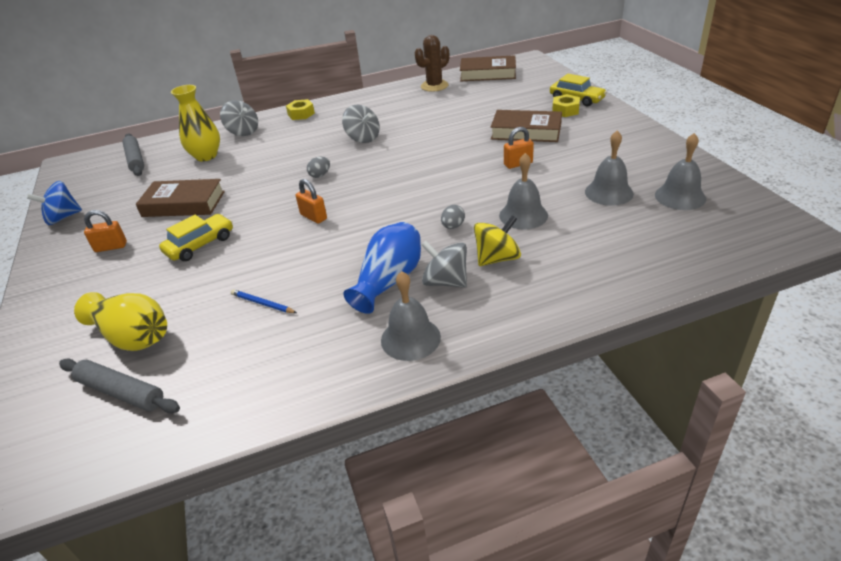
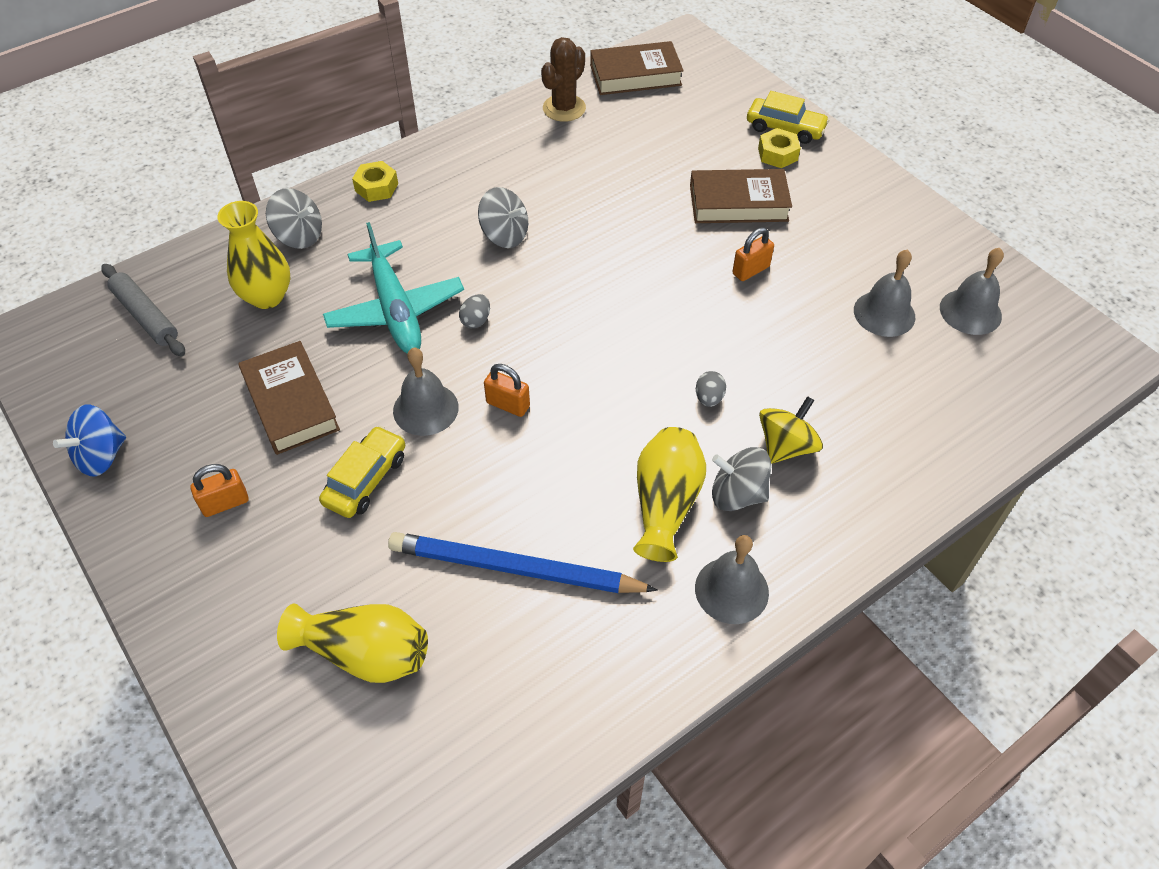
camera: 20 degrees left, 15 degrees up
(121, 392) = (404, 740): grey rolling pin -> none
(183, 204) = (291, 403): brown book -> brown book turned 75 degrees clockwise
(263, 303) = (516, 568): blue pencil -> blue pencil, size x2.46
(275, 166) = (395, 309): none -> turquoise plane
(389, 281) = (665, 504): blue vase -> yellow vase
(523, 215) = (791, 367): grey bell -> grey bell (425, 409)

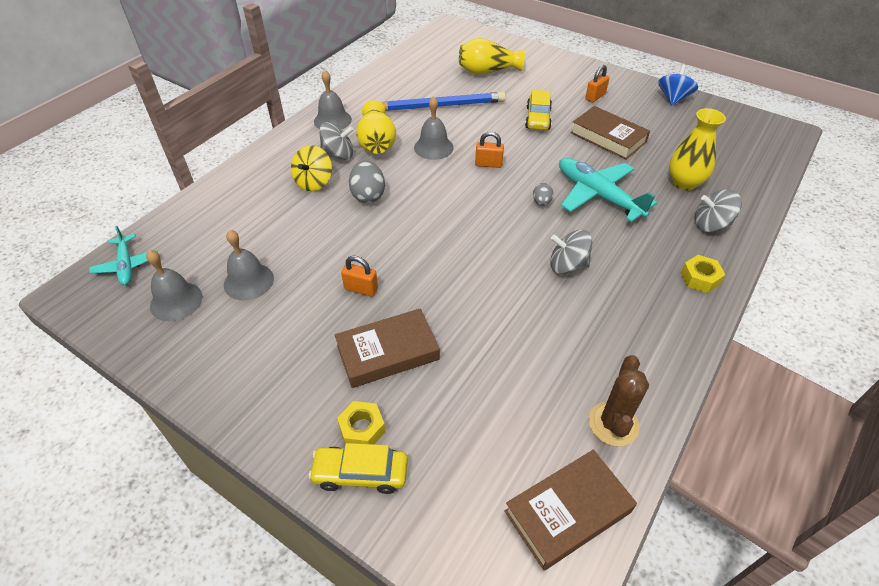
camera: 160 degrees right, 5 degrees down
(146, 316) = (739, 155): grey rolling pin -> none
(425, 409) = (533, 152): grey bell -> grey bell (433, 147)
(709, 398) = (368, 195): grey egg -> grey egg, size x1.78
(750, 270) = (361, 289): orange padlock -> orange padlock turned 75 degrees clockwise
(1047, 376) = (126, 265): none -> turquoise plane

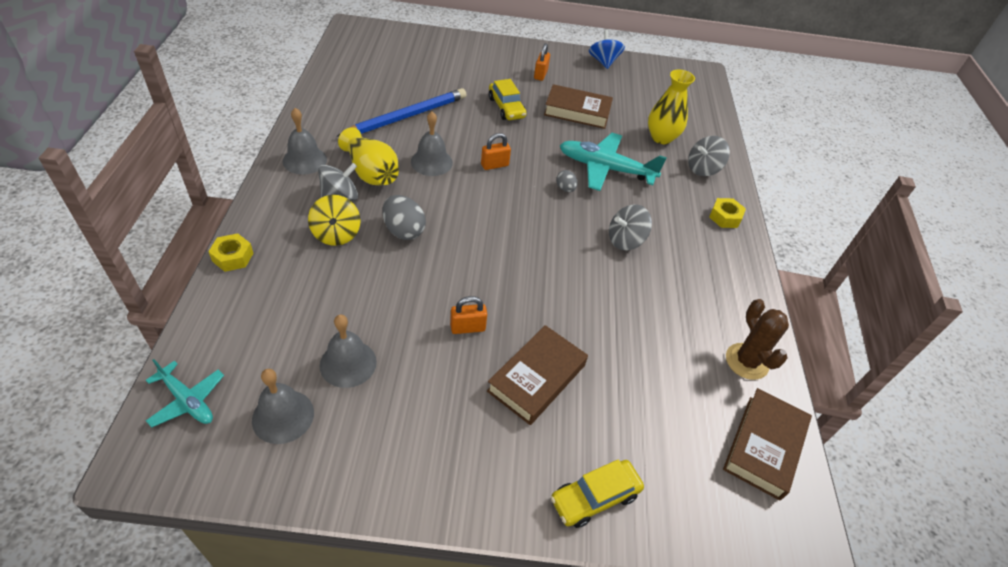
camera: 35 degrees left, 0 degrees up
(362, 429) = (566, 457): yellow nut -> yellow nut (233, 257)
(487, 71) = (426, 69): yellow vase -> none

